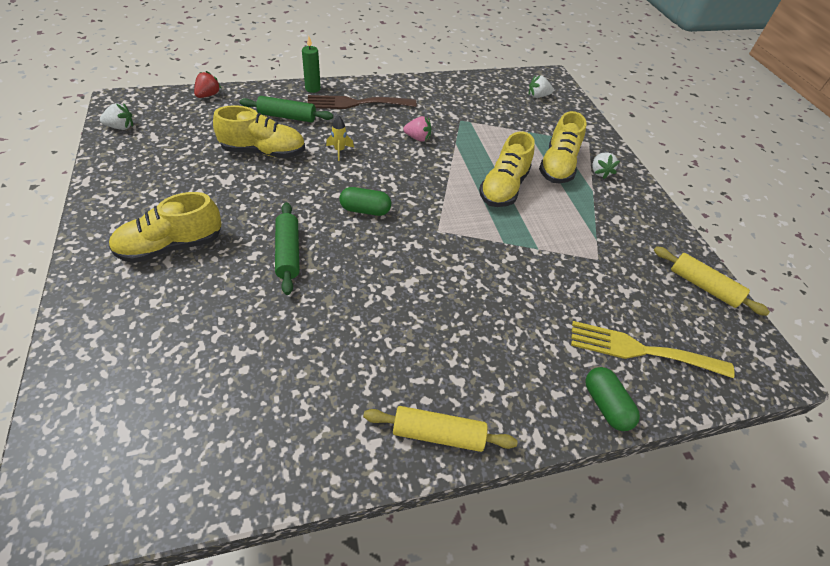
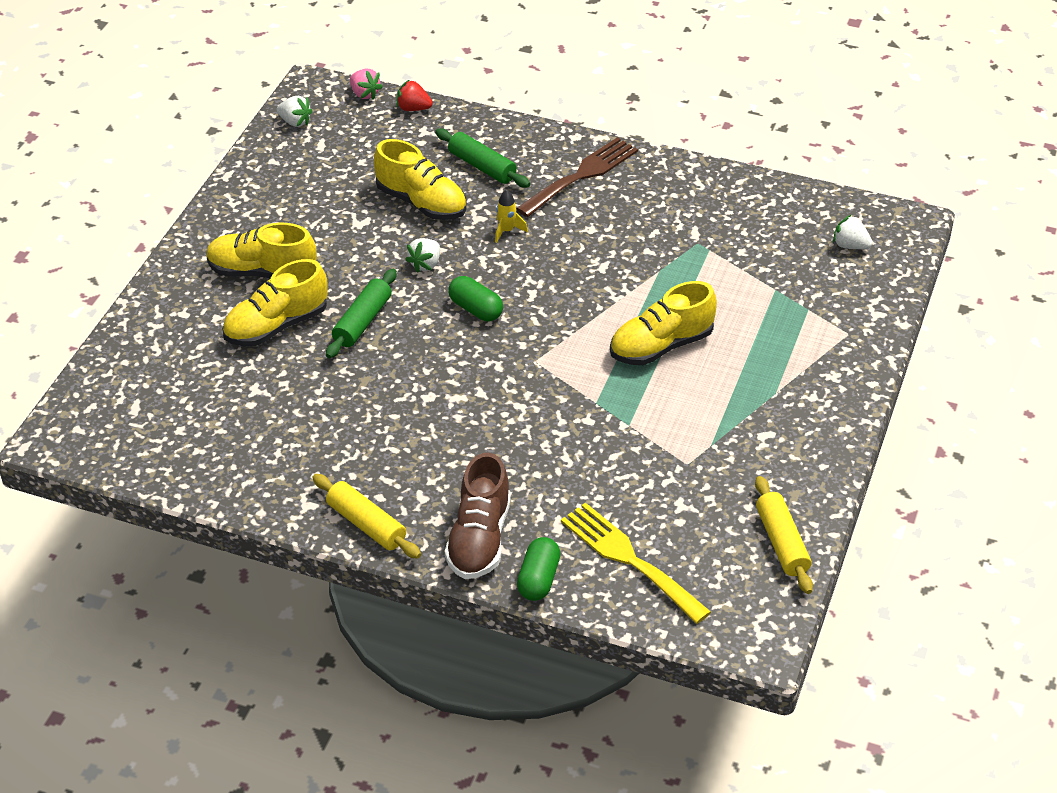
camera: 40 degrees right, 5 degrees down
(208, 95) = (413, 108): red strawberry -> red strawberry turned 135 degrees counterclockwise
(312, 88) = (544, 137): green candle -> none
(356, 103) = (581, 175): brown fork -> brown fork turned 105 degrees clockwise
(417, 138) = (616, 248): pink strawberry -> pink strawberry (364, 94)
(533, 394) = (479, 539): none -> brown shoe
(557, 166) = (764, 347): yellow shoe -> yellow shoe (276, 326)
(599, 172) = (813, 376): white strawberry -> white strawberry (425, 264)

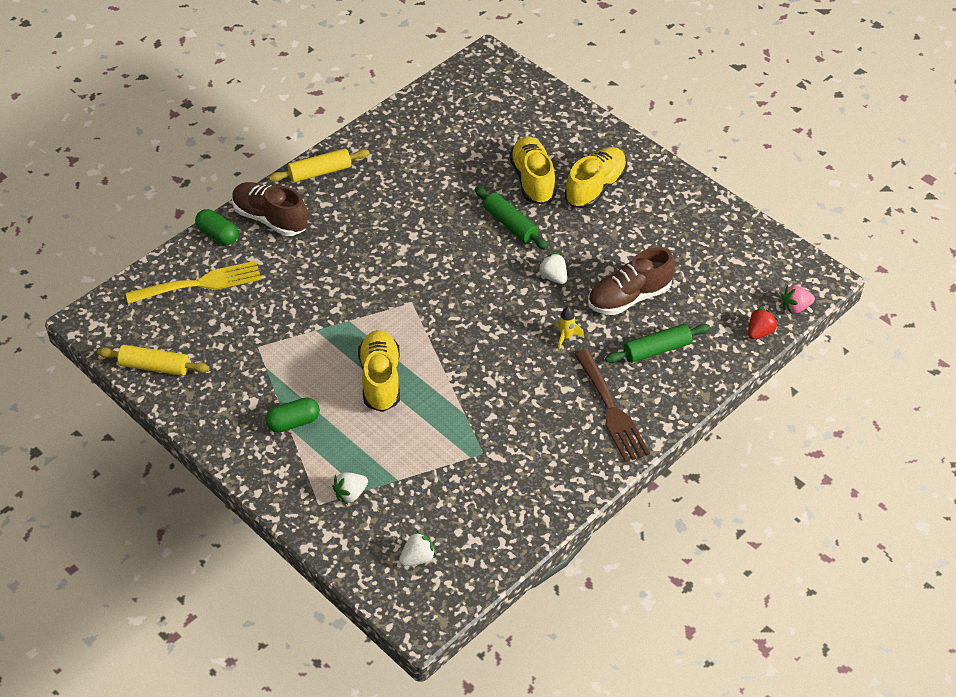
camera: 115 degrees right, 5 degrees up
(295, 122) = (775, 254): white strawberry -> white strawberry (350, 494)
(421, 203) = (629, 297): yellow shoe -> brown shoe
(475, 309) = (486, 288): green capsule -> green capsule (293, 422)

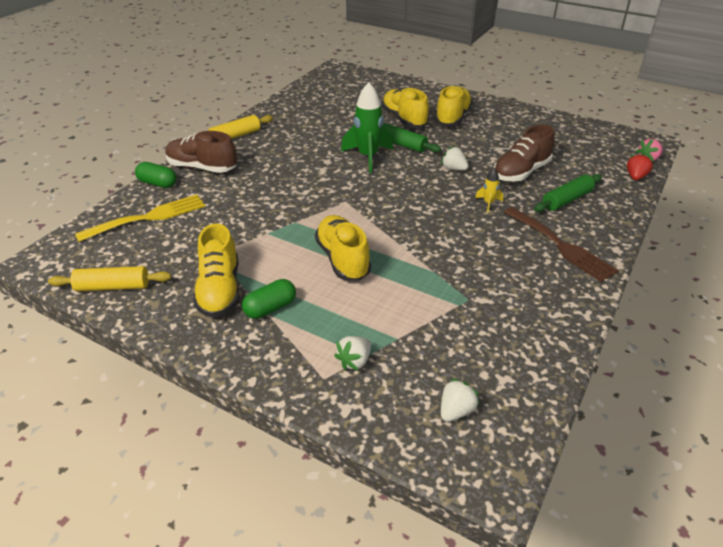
camera: 15 degrees left, 10 degrees down
(252, 392) = (220, 290): none -> yellow shoe
(462, 238) = (368, 157): none -> green rocket

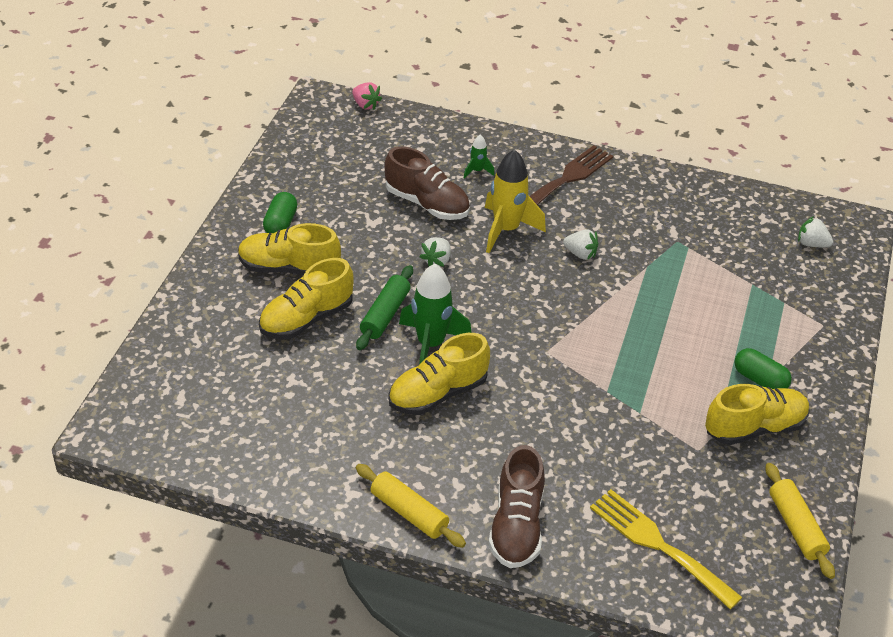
camera: 105 degrees left, 5 degrees up
(157, 184) = (576, 566): green capsule -> green capsule (280, 224)
(343, 259) = (658, 337): yellow shoe -> yellow shoe (438, 393)
(354, 361) = (794, 308): white strawberry -> white strawberry (580, 254)
(488, 203) = (506, 230): yellow rocket -> yellow rocket, size x2.12
(566, 200) = (477, 171): green rolling pin -> green rocket
(635, 177) = (410, 118): red strawberry -> none

